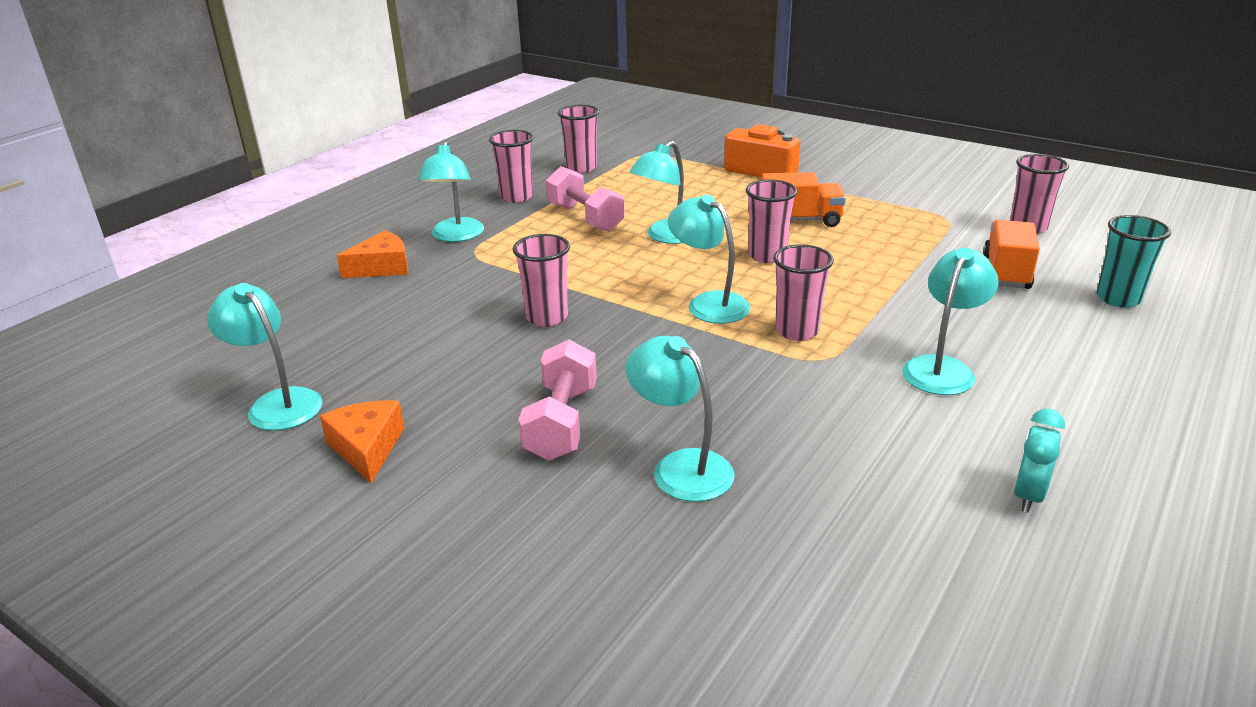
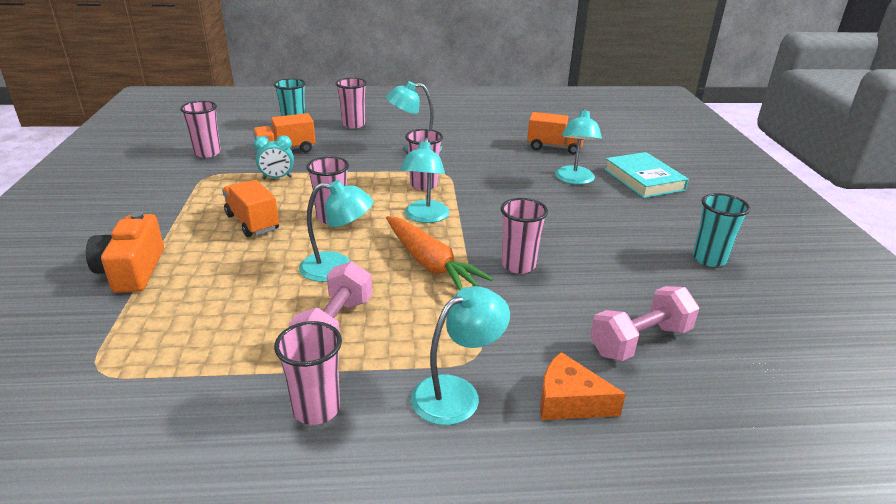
camera: 130 degrees left, 0 degrees up
(277, 403) = (752, 316): turquoise lamp -> none
(367, 448) = (709, 259): orange cheese -> turquoise cup
(561, 422) = (597, 216): pink dumbbell -> pink dumbbell (640, 341)
(581, 168) = (179, 404): pink cup -> pink cup (353, 125)
(598, 550) = (643, 179): none -> turquoise book
(615, 276) = (430, 263): none -> orange carrot
(834, 524) = (554, 147): none -> orange truck
(1028, 496) = (486, 125): turquoise clock -> turquoise clock (277, 178)

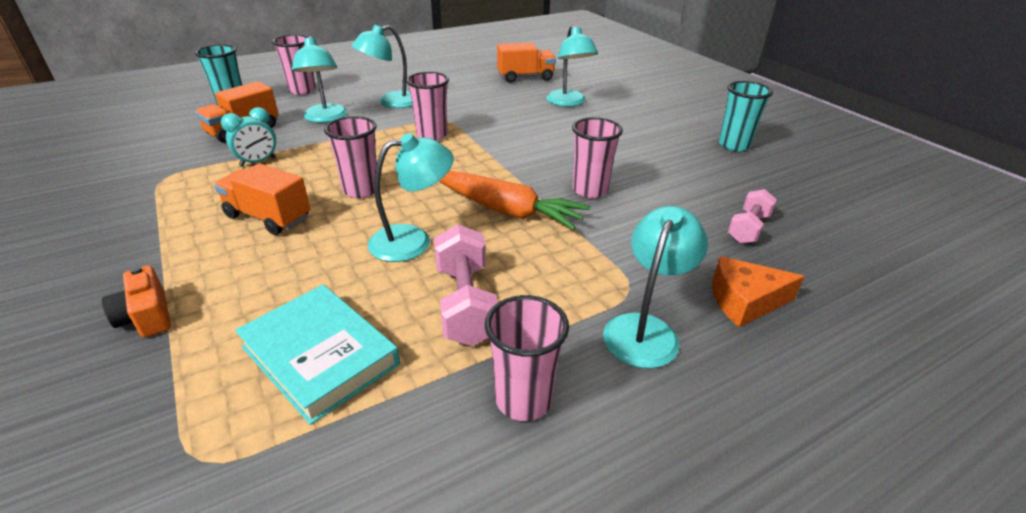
camera: 25 degrees left, 5 degrees up
(132, 270) = (146, 316): orange camera -> orange camera, size x0.62
(207, 153) = (140, 152): pink cup -> none
(425, 217) = (461, 166): turquoise lamp -> turquoise lamp (325, 118)
(640, 341) = (748, 228): pink dumbbell -> pink dumbbell, size x0.65
(643, 179) = (625, 91): turquoise book -> turquoise book (320, 356)

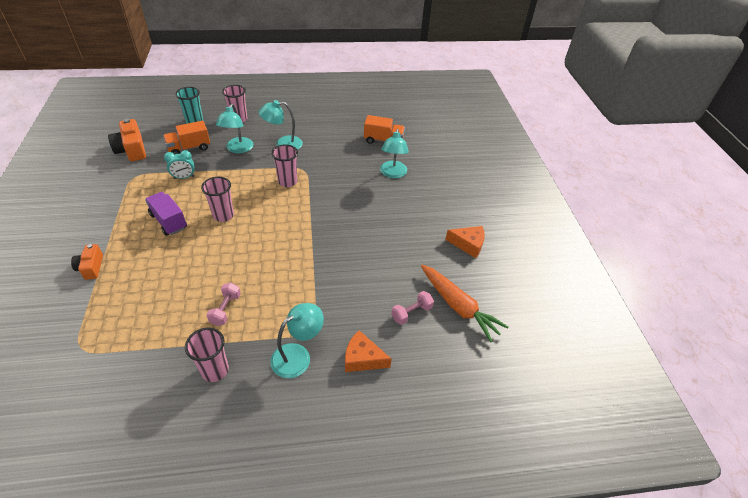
camera: 20 degrees right, 10 degrees up
(138, 149) = (132, 150): none -> orange camera
(268, 217) = (168, 221): orange truck -> purple truck
(320, 356) = (147, 315): turquoise book -> none
(413, 240) = (227, 260): turquoise lamp -> none
(465, 304) = (225, 309): pink dumbbell -> pink dumbbell, size x0.65
(506, 210) = (288, 254): orange carrot -> orange carrot (458, 306)
(590, 190) = (345, 254): pink cup -> none
(734, 145) = (468, 244): turquoise cup -> orange cheese

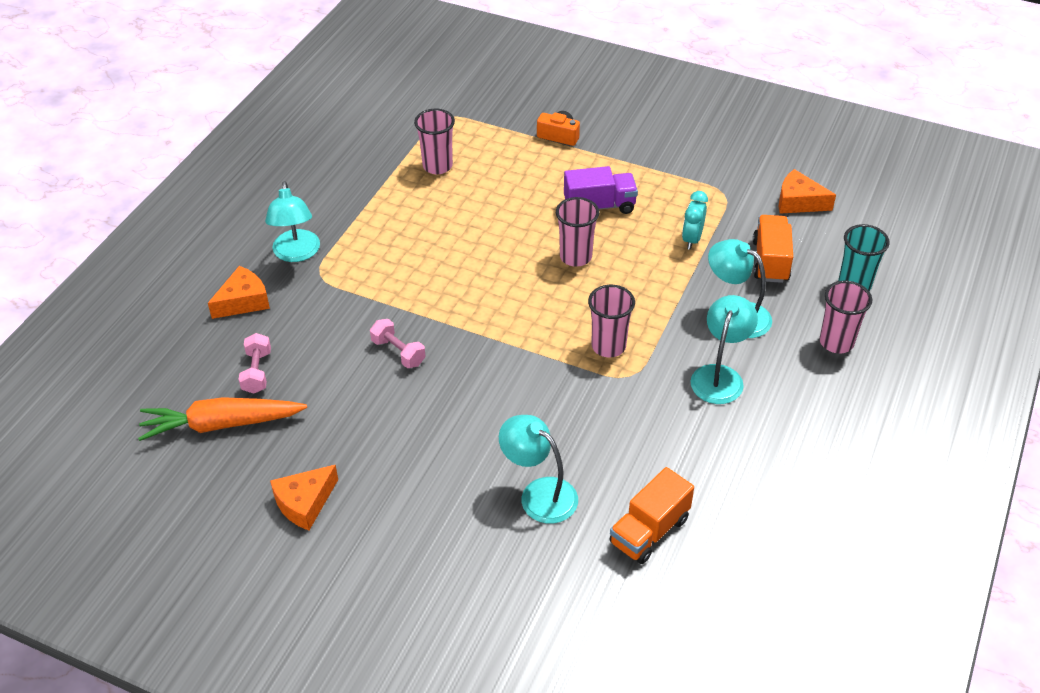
camera: 125 degrees right, 0 degrees up
(132, 150) = (798, 202): orange camera -> orange cheese
(215, 370) = (337, 192): pink cup -> pink cup (437, 166)
(225, 309) = (408, 218): pink dumbbell -> pink dumbbell (398, 352)

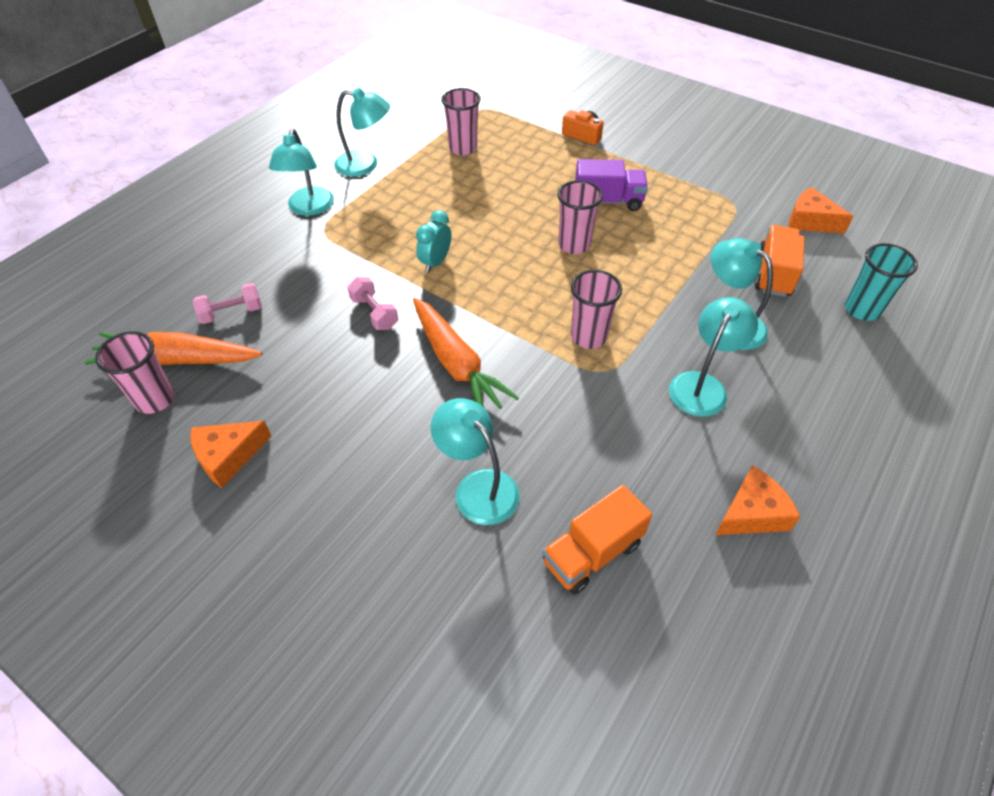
camera: 10 degrees right, 5 degrees up
(243, 301) = (245, 245): orange cheese -> orange cheese (752, 513)
(257, 372) = (232, 313): pink dumbbell -> pink dumbbell turned 60 degrees clockwise
(340, 198) = (365, 165): none -> turquoise lamp
(491, 389) = (457, 364): none -> orange carrot
(692, 239) = (695, 243): turquoise clock -> turquoise clock (435, 262)
(836, 342) = (836, 367): pink cup -> pink cup (155, 400)

